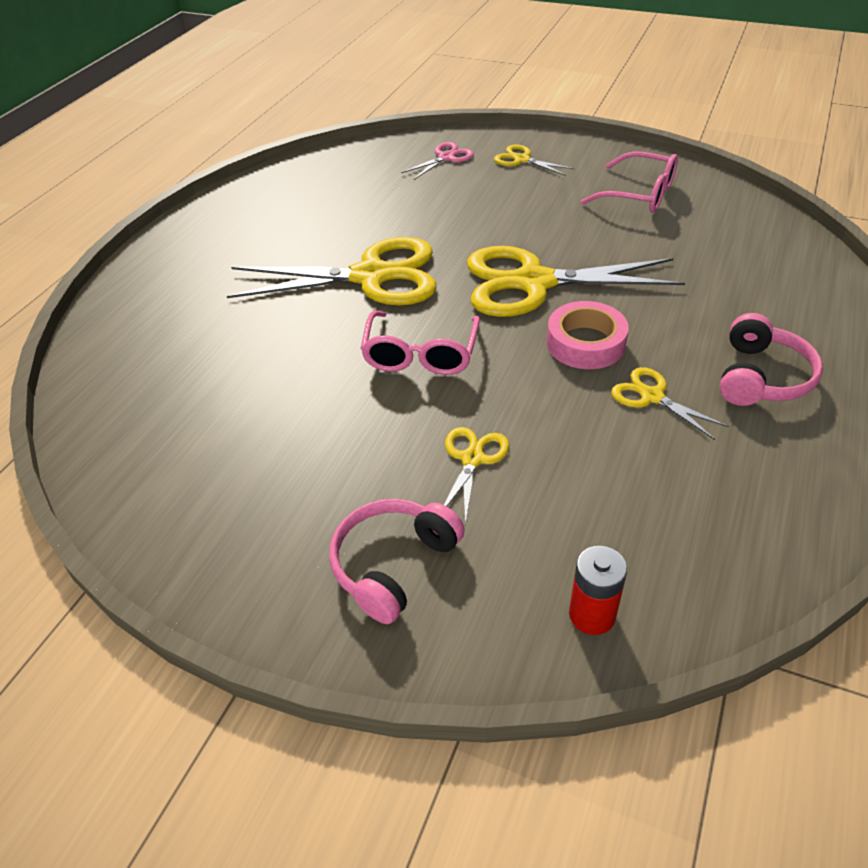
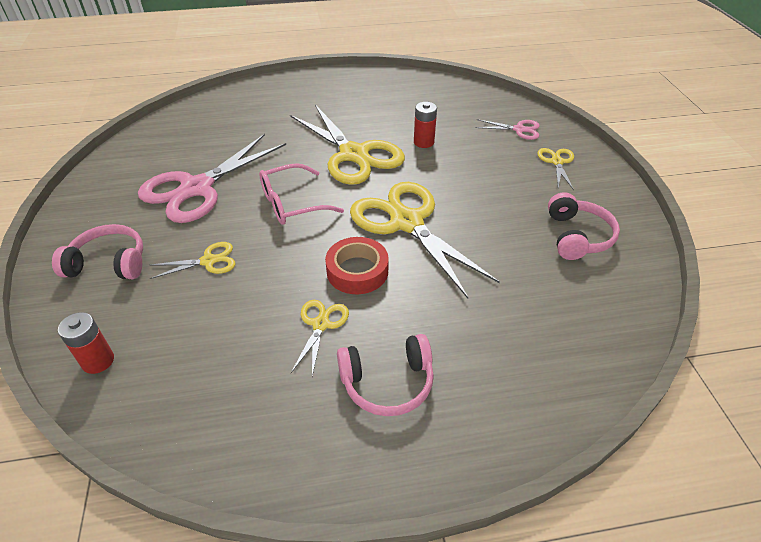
camera: 55 degrees right, 0 degrees up
(302, 431) = (196, 188): none -> pink scissors
(402, 221) = (424, 142): none -> red battery
(585, 343) = (357, 271): pink tape -> red tape
(639, 195) = (577, 236): pink glasses -> pink headphones

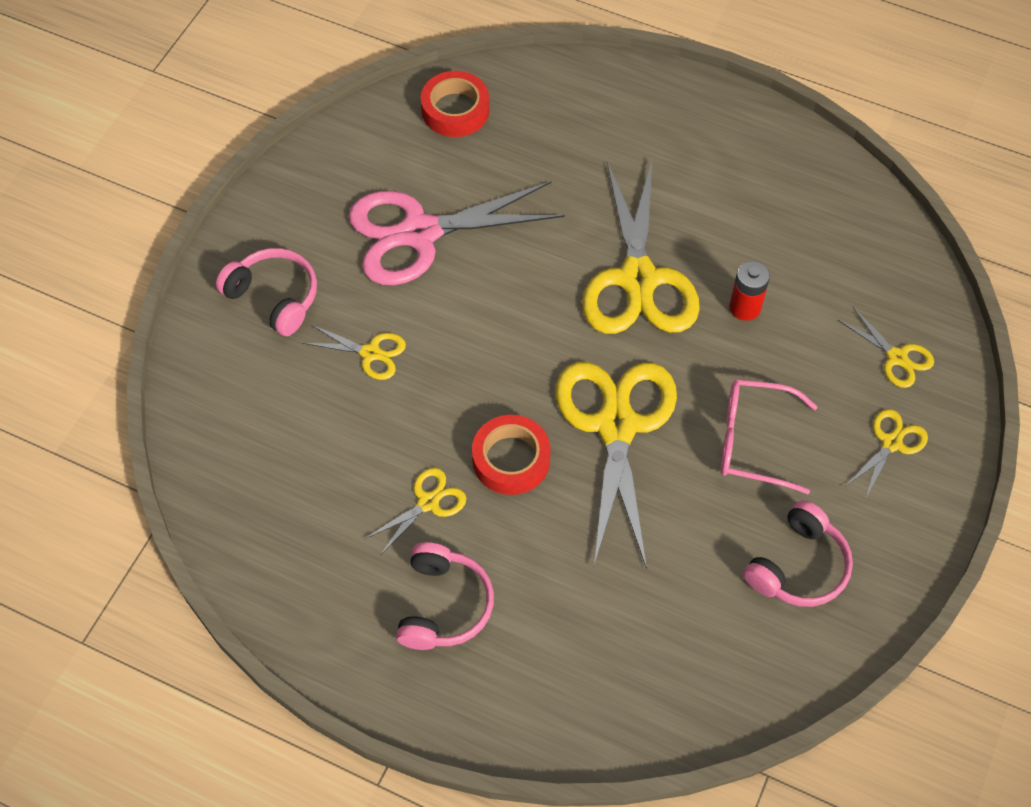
camera: 35 degrees right, 15 degrees up
(98, 361) = (210, 417): red battery -> none
(177, 128) = (455, 110): none -> red tape
(292, 204) = (508, 320): pink glasses -> pink glasses (753, 441)
(387, 383) = (443, 605): pink headphones -> pink headphones turned 105 degrees counterclockwise
(519, 129) = (897, 357): pink scissors -> yellow scissors

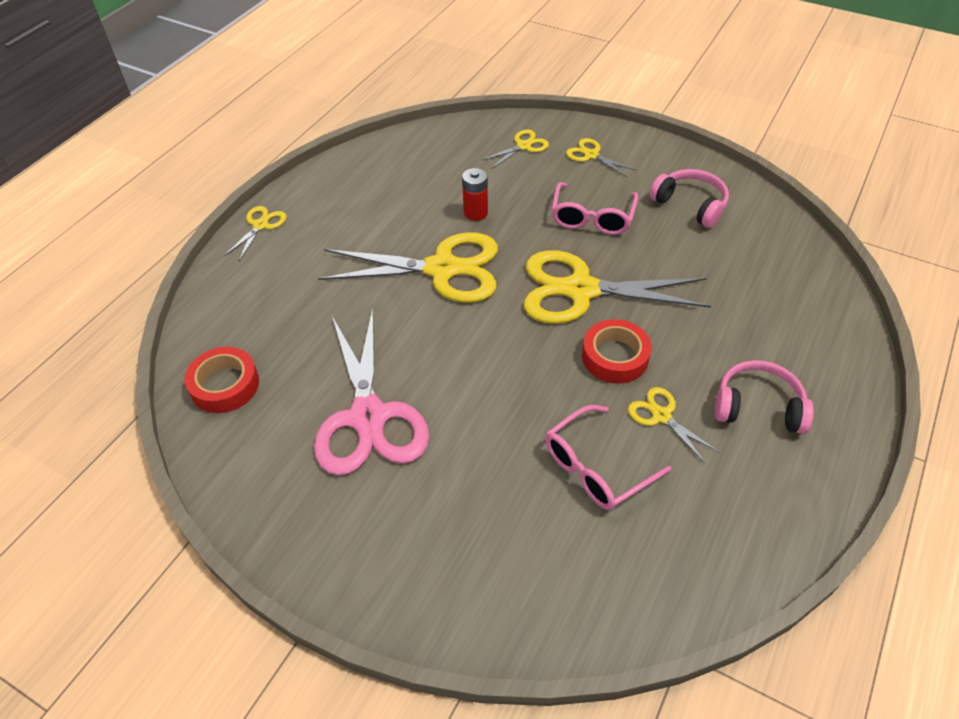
camera: 85 degrees left, 10 degrees down
(274, 297) = (428, 548): pink headphones -> none
(360, 436) = (596, 468): none -> pink glasses
(371, 353) = (503, 458): yellow scissors -> yellow scissors (260, 225)

